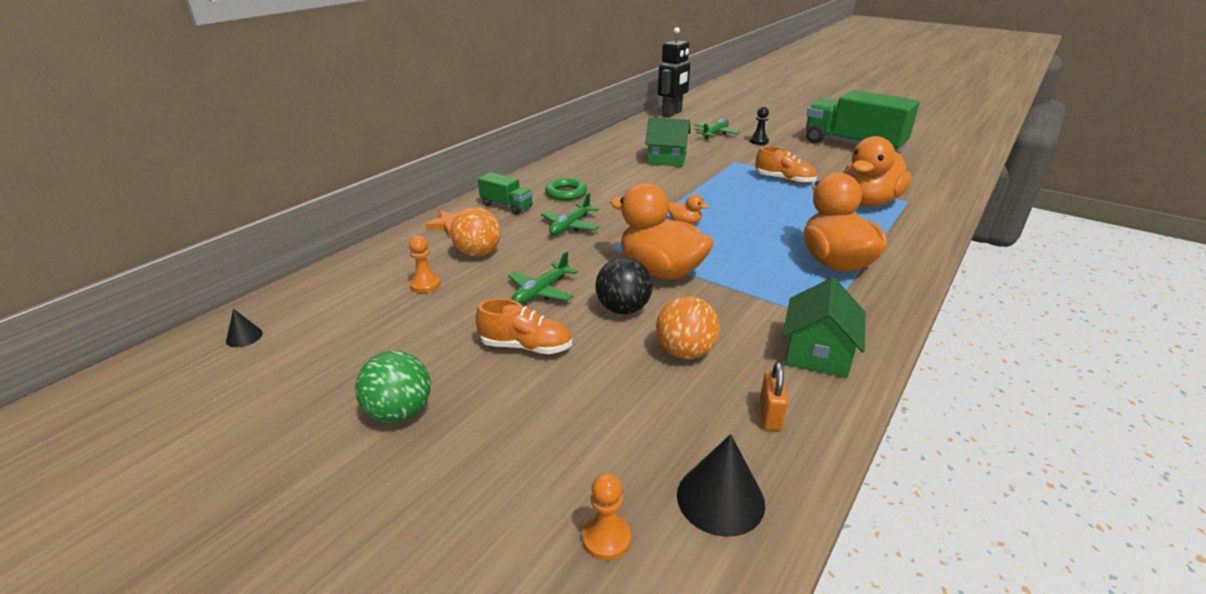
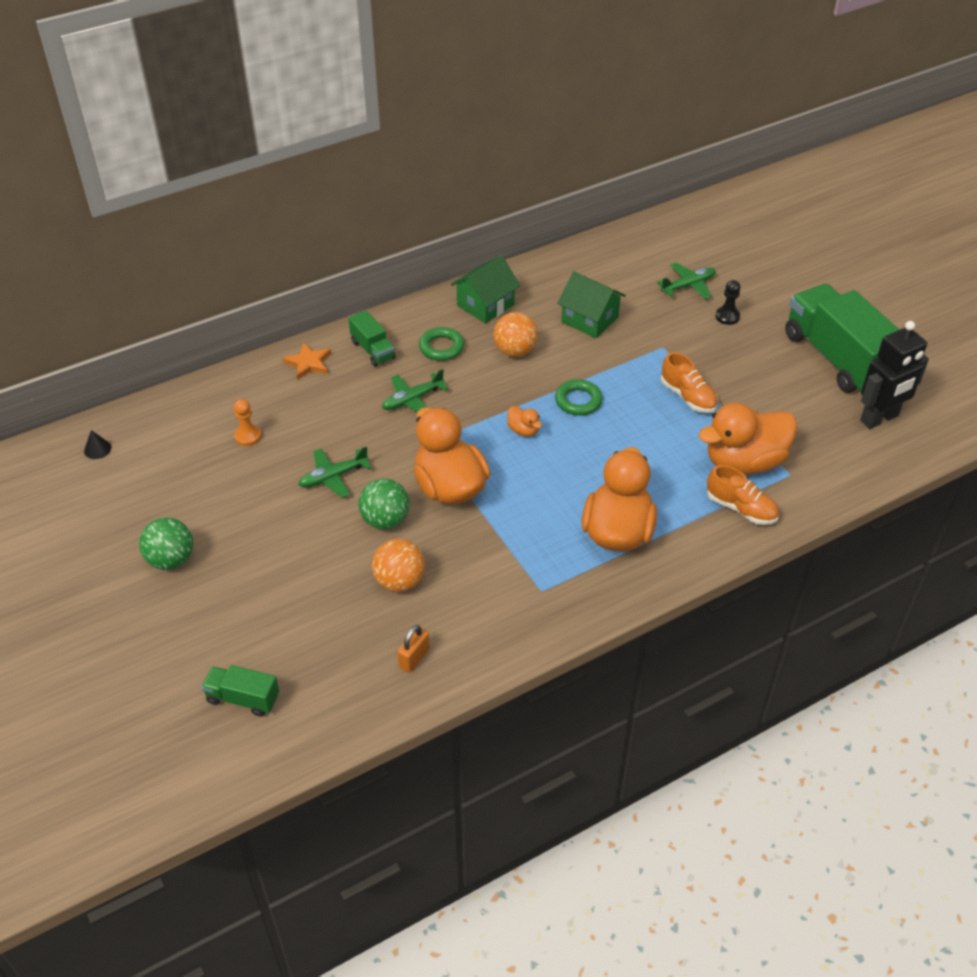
camera: 25 degrees right, 15 degrees up
(478, 253) = (310, 411): orange ball -> orange ball (515, 351)
(526, 346) = (286, 532): orange shoe -> orange shoe (741, 508)
(606, 538) = (243, 698): orange pawn -> green truck
(623, 309) = (385, 520): black ball -> green ball
(672, 114) = (671, 227): black robot -> black robot (879, 418)
(708, 198) = (578, 401): none -> green ring
(720, 498) = (328, 702): black cone -> none
(817, 353) = (501, 621): green house -> green house (485, 305)

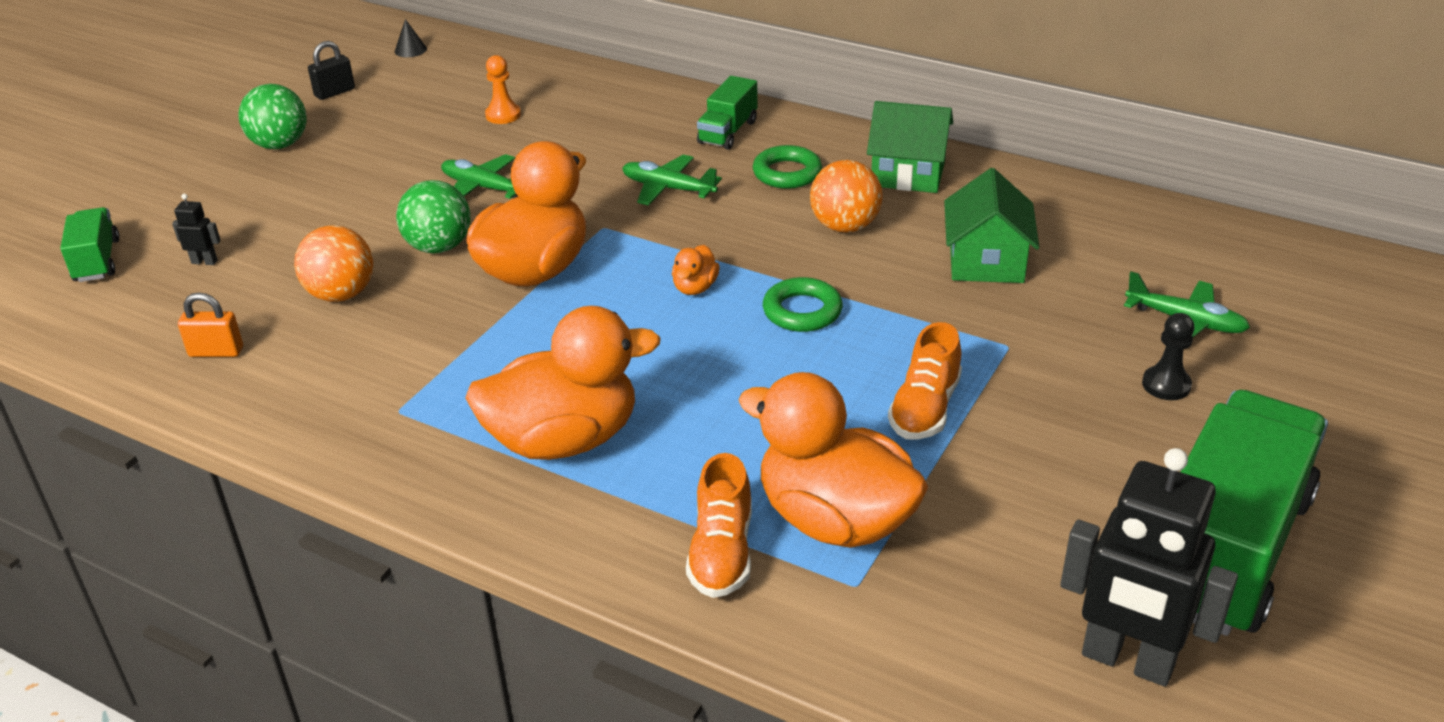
camera: 60 degrees right, 10 degrees down
(120, 508) = (334, 92): none -> black padlock
(298, 639) = (204, 262): none -> black robot
(308, 363) = (659, 104): orange star -> none

